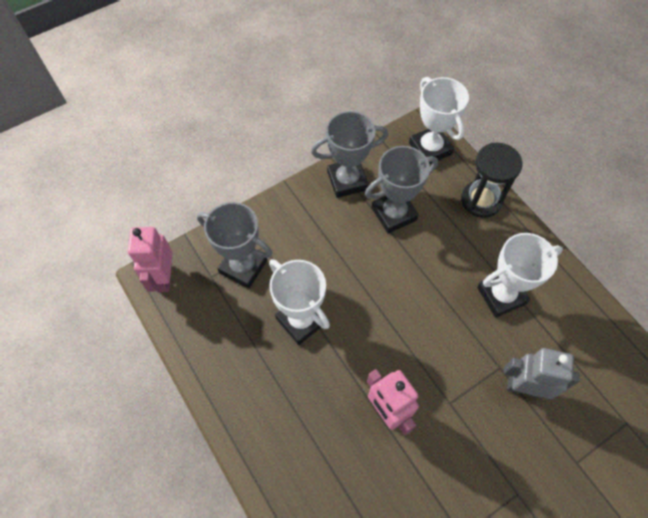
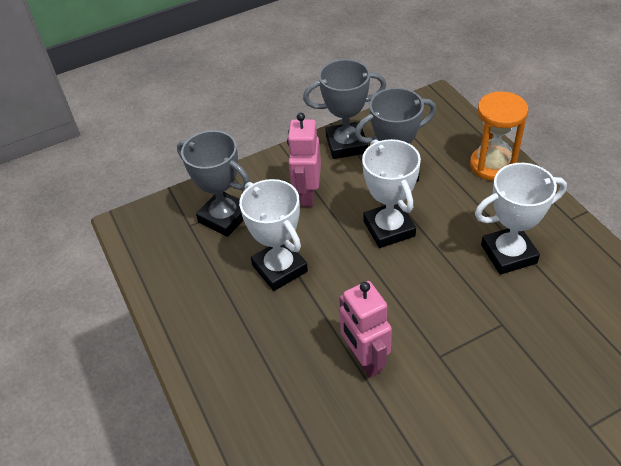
camera: 10 degrees right, 15 degrees down
(164, 278) = (140, 224): pink robot -> pink robot (307, 195)
(430, 148) = (440, 118): white trophy -> white trophy (389, 229)
(481, 200) = (492, 165): black hourglass -> orange hourglass
(524, 387) = (529, 345): grey robot -> none

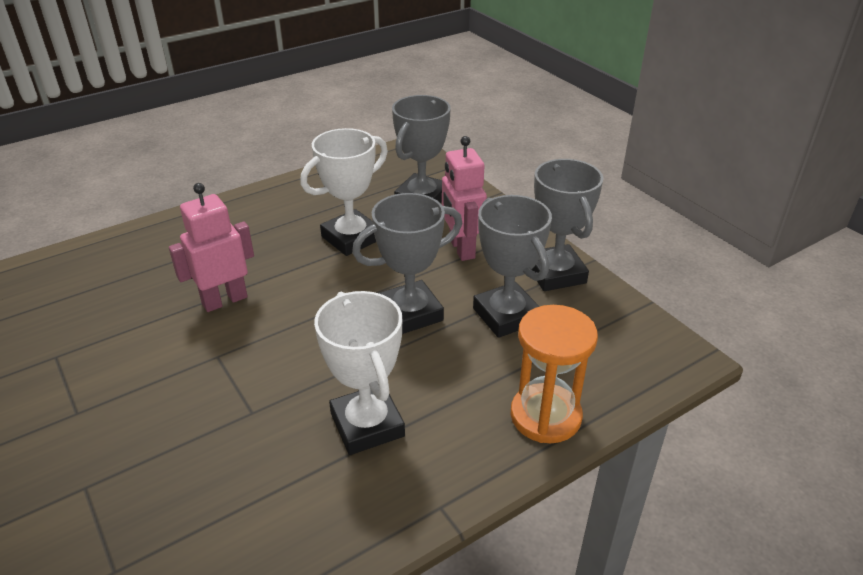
camera: 80 degrees right, 10 degrees down
(307, 195) = (461, 249): pink robot -> pink robot turned 105 degrees counterclockwise
(389, 229) = (410, 313): white trophy -> grey trophy

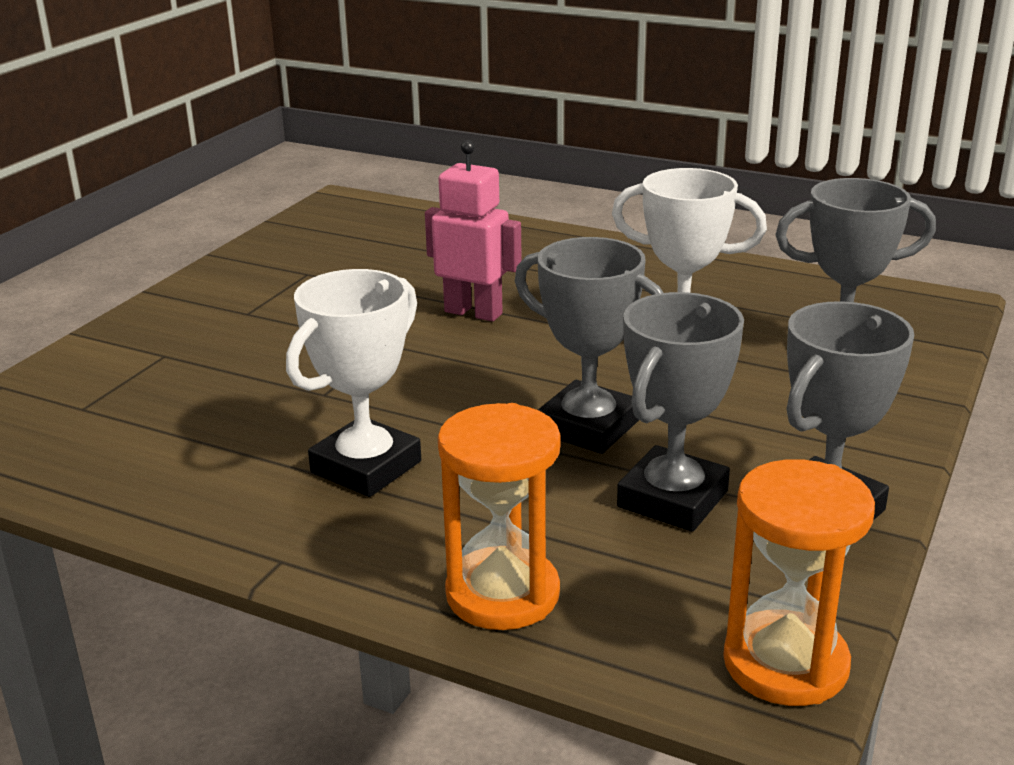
camera: 60 degrees right, 10 degrees down
(461, 249) = (771, 417): pink robot -> none
(660, 342) = (785, 664): none -> orange hourglass

